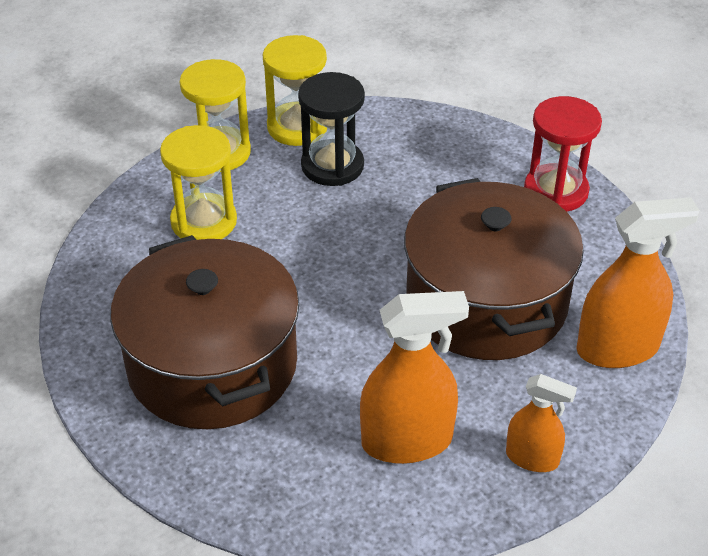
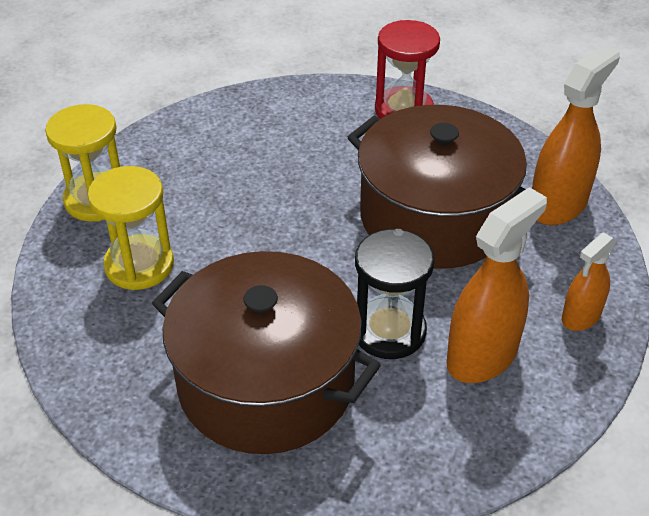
camera: 35 degrees left, 0 degrees up
(297, 127) = (147, 149): yellow hourglass -> none
(332, 166) = (209, 167): black hourglass -> black hourglass (389, 331)
(532, 458) = (581, 317): orange spray bottle -> orange spray bottle turned 150 degrees clockwise

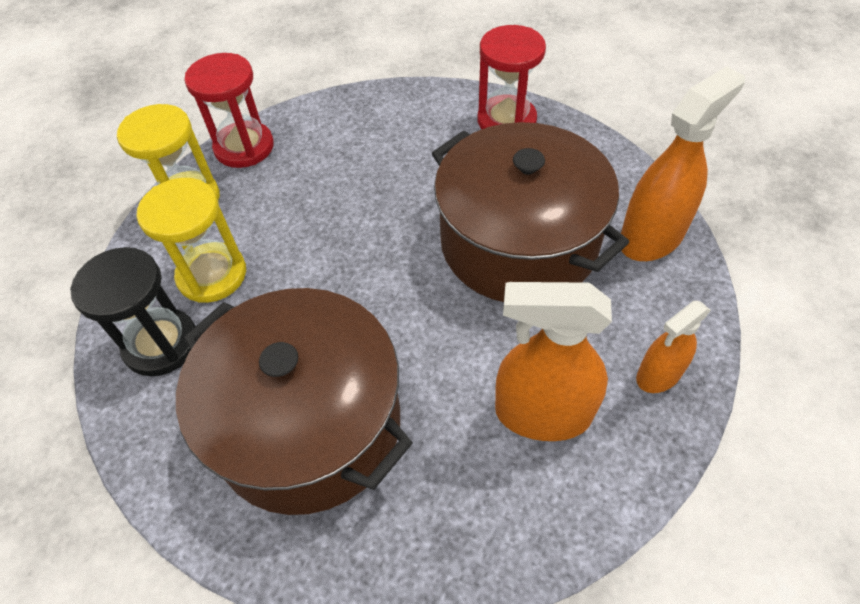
camera: 10 degrees right, 10 degrees up
(142, 148) = (244, 147): none -> red hourglass
(389, 331) = (448, 374): black hourglass -> black hourglass (161, 344)
(482, 356) = (542, 414): orange spray bottle -> orange spray bottle turned 135 degrees counterclockwise

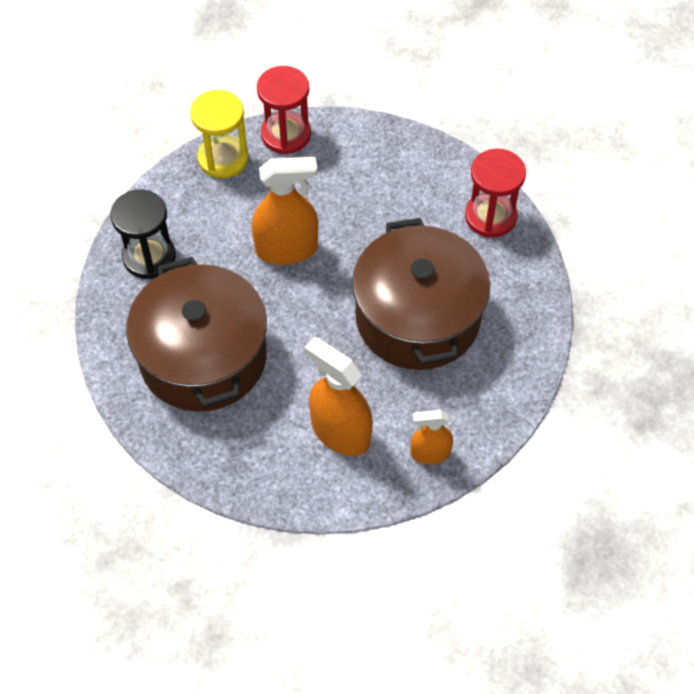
camera: 30 degrees right, 5 degrees up
(212, 275) = (205, 226): yellow hourglass -> none
(651, 237) = (511, 366): orange spray bottle -> orange spray bottle (287, 249)

